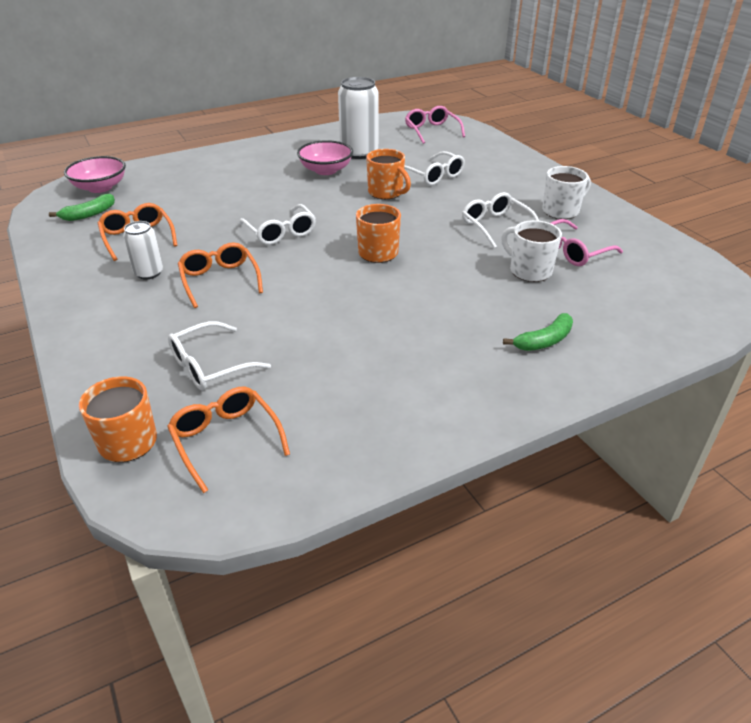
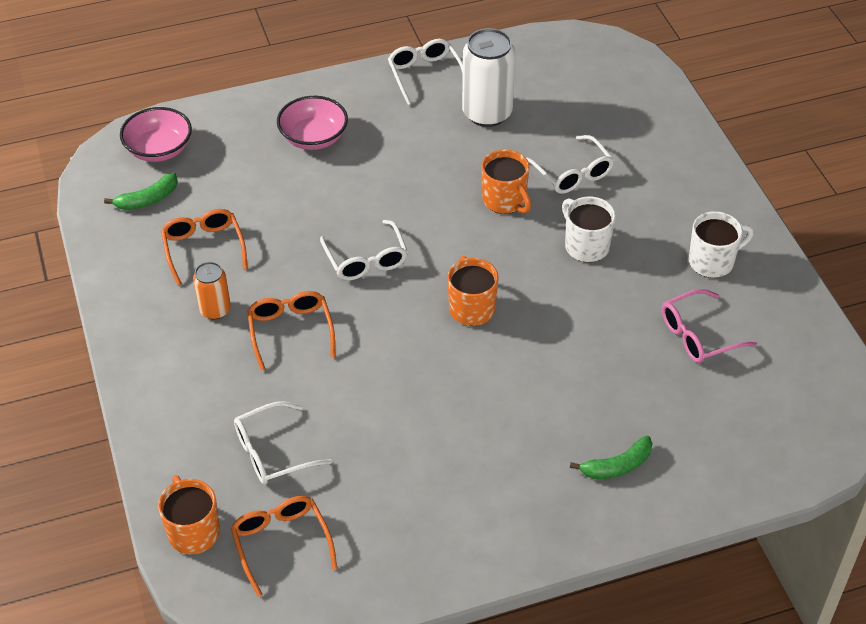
camera: 10 degrees right, 10 degrees up
(149, 273) = (215, 310): white can -> orange can
(326, 170) = (437, 146): pink bowl -> pink bowl (313, 138)
(432, 131) = (595, 74): pink glasses -> none
(496, 226) = (622, 280): white glasses -> white glasses (425, 75)
(529, 271) = (637, 360): white mug -> white mug (586, 246)

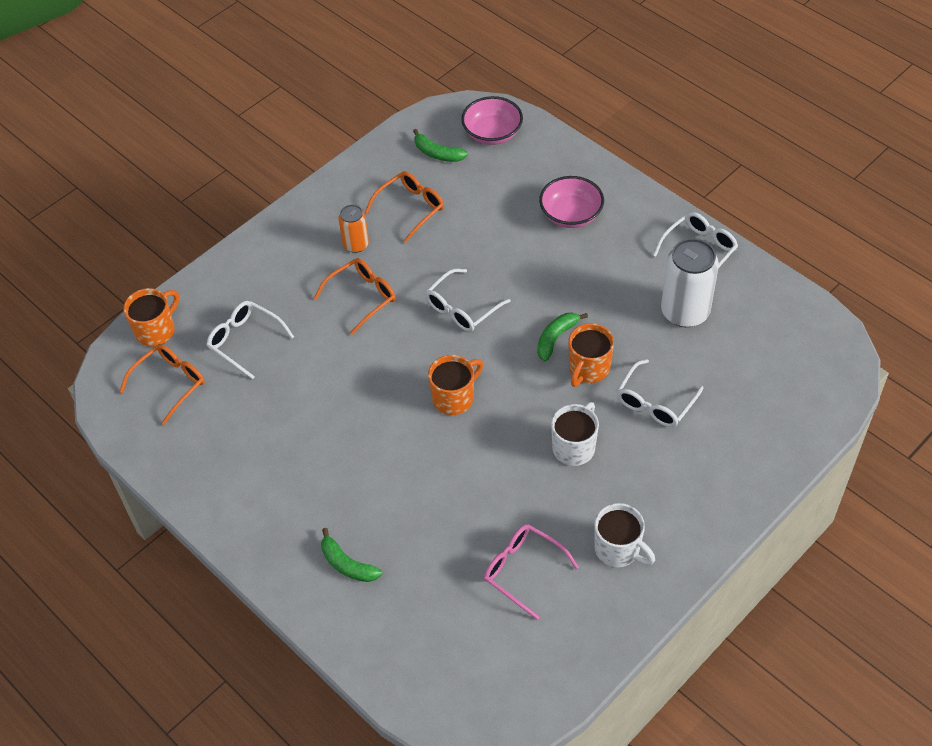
camera: 65 degrees right, 5 degrees up
(453, 208) = (556, 338): none -> green banana

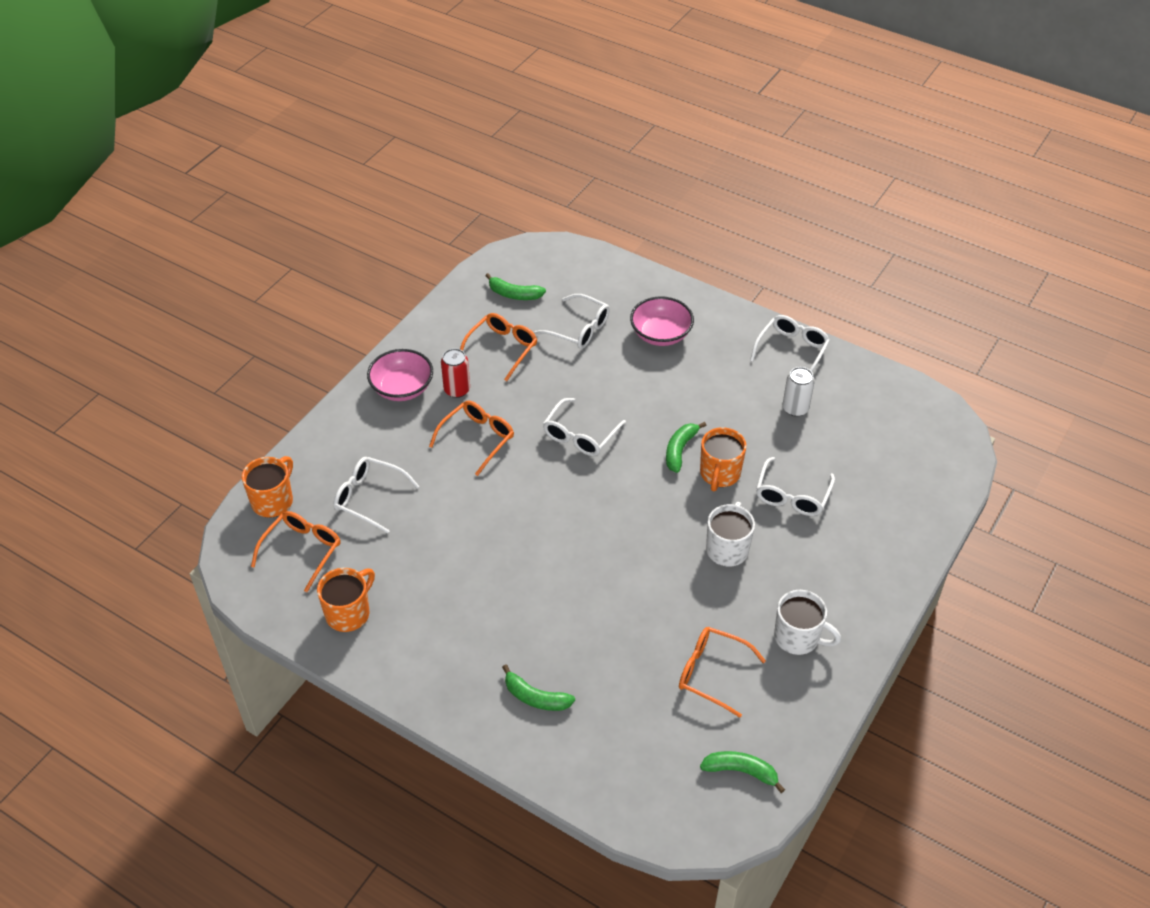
camera: 15 degrees left, 5 degrees down
(356, 244) = (457, 390): orange can -> red can
(454, 398) = (597, 520): orange mug -> orange mug (348, 613)
(491, 198) = (579, 329): none -> white glasses
(492, 133) = (563, 269): pink bowl -> pink bowl (402, 388)
(523, 570) = (712, 673): pink glasses -> orange glasses
(523, 673) = (741, 771): none -> green banana
(685, 312) = (795, 408): white can -> white can, size x0.56

